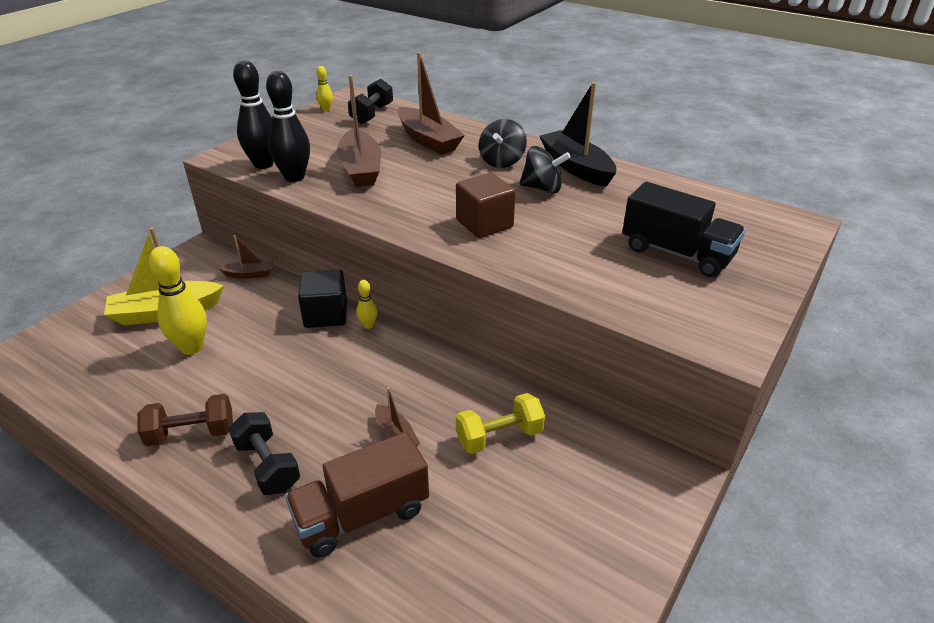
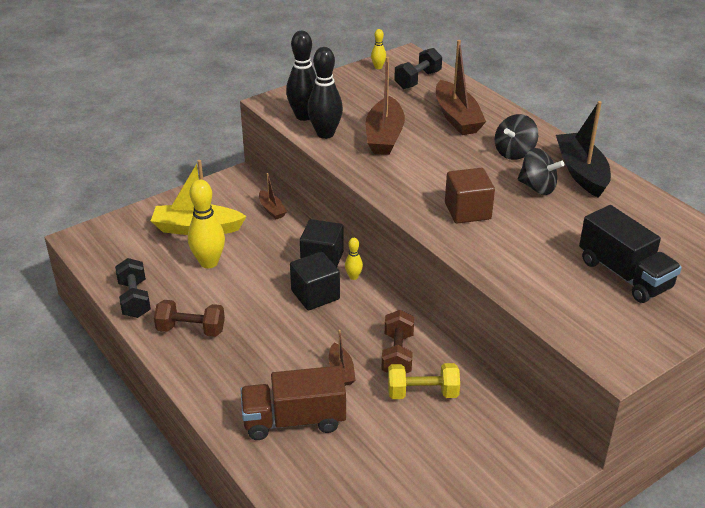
camera: 20 degrees right, 0 degrees up
(249, 274) = (272, 209): brown boat -> brown boat turned 45 degrees clockwise
(267, 466) = (238, 368): black dumbbell -> black dumbbell (135, 299)
(332, 355) = (315, 295): none -> black cube
(452, 399) = (397, 354): none -> brown dumbbell

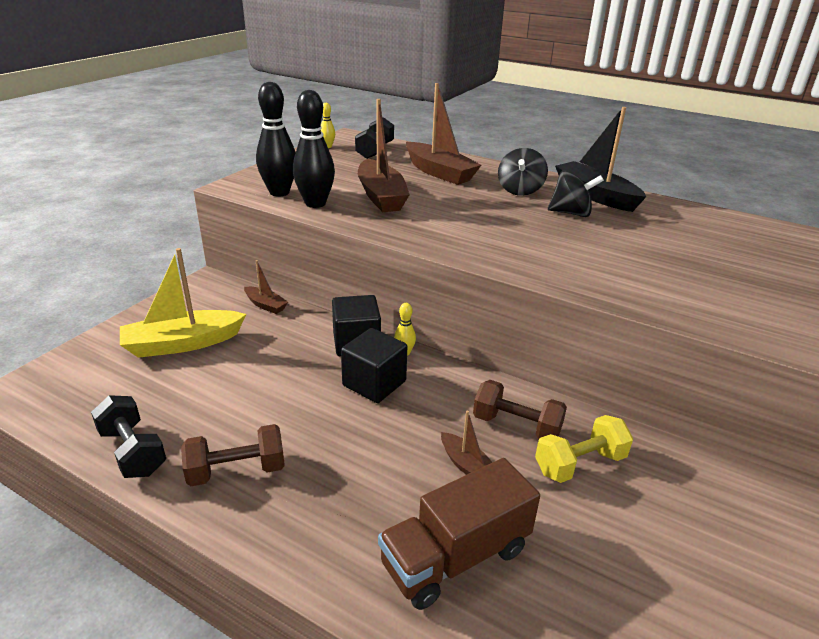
camera: 25 degrees left, 5 degrees down
(209, 262) = (218, 378): yellow bowling pin -> none
(397, 354) = (516, 426): brown dumbbell -> brown dumbbell turned 45 degrees counterclockwise
(467, 211) = (527, 244): brown cube -> none
(624, 274) = (732, 269): black truck -> none

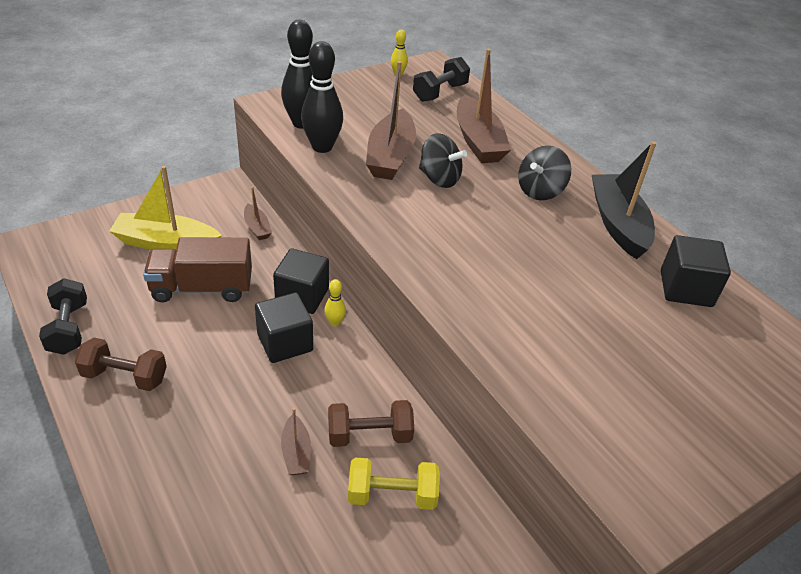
camera: 25 degrees right, 10 degrees up
(455, 556) = (222, 522): brown truck -> brown truck (202, 288)
(516, 426) = (369, 435): brown dumbbell -> brown dumbbell turned 60 degrees counterclockwise
(571, 213) = (563, 239): black spinning top -> black spinning top (439, 179)
(683, 219) = (686, 288): none -> black cube

